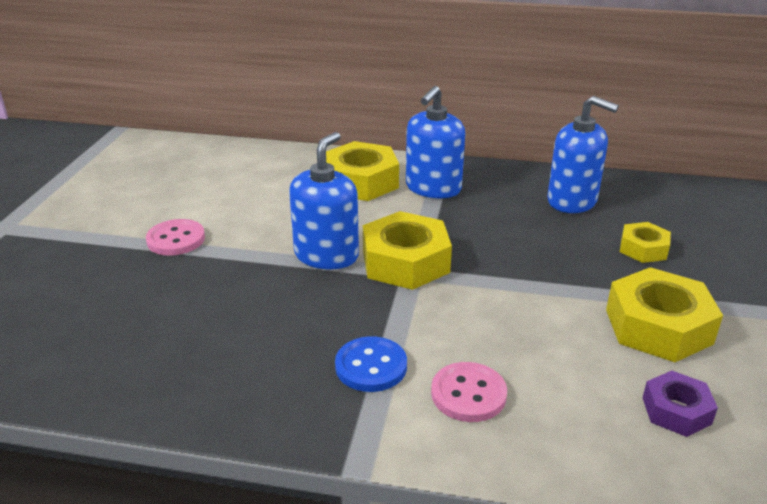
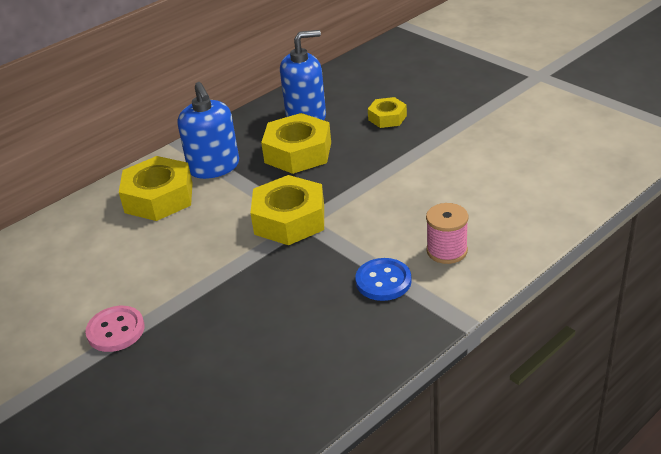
camera: 50 degrees left, 5 degrees up
(326, 255) = (237, 254): blue soap dispenser -> none
(468, 394) = (447, 251): pink button -> pink spool
(658, 326) = (460, 151): yellow nut -> yellow nut (298, 152)
(676, 410) = (527, 182): purple nut -> none

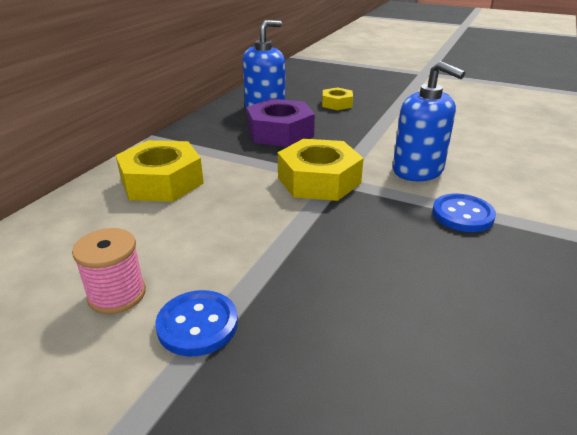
camera: 25 degrees left, 5 degrees down
(116, 330) = (197, 324): pink button -> blue button
(214, 167) = (205, 151): blue soap dispenser -> blue soap dispenser (418, 170)
(298, 152) = (280, 132): yellow nut -> purple nut
(447, 251) = (490, 182): pink spool -> pink spool (117, 294)

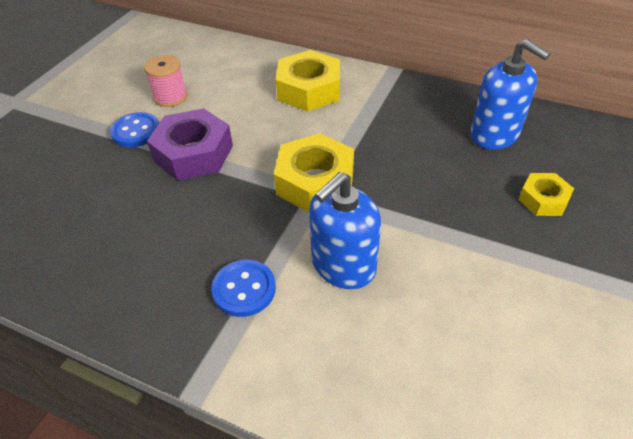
camera: 90 degrees right, 15 degrees up
(280, 132) = (427, 150): purple nut -> purple nut (193, 153)

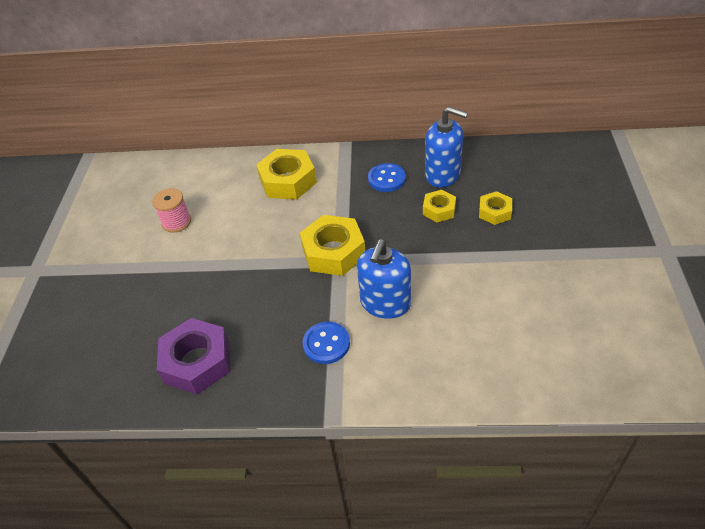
camera: 20 degrees left, 0 degrees up
(136, 131) = (166, 260): blue button -> blue button (386, 179)
(193, 153) = (226, 261): purple nut -> purple nut (197, 362)
(469, 174) = (439, 210): none -> yellow nut

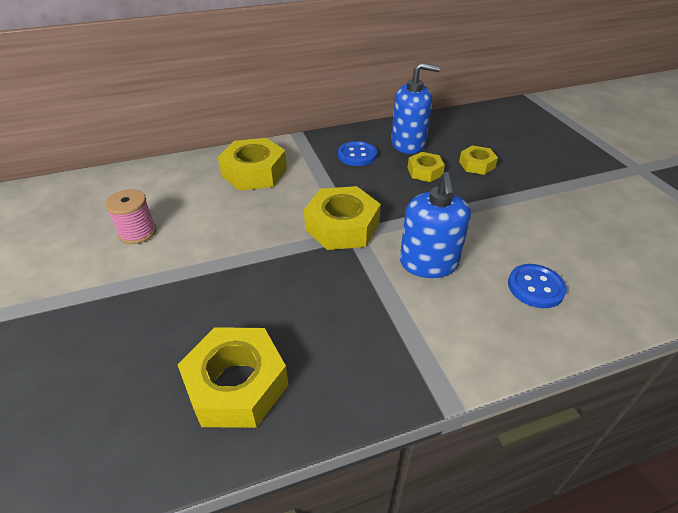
camera: 25 degrees left, 5 degrees down
(197, 362) = (237, 385): purple nut -> yellow nut
(326, 344) = (390, 320): blue button -> blue button (535, 287)

